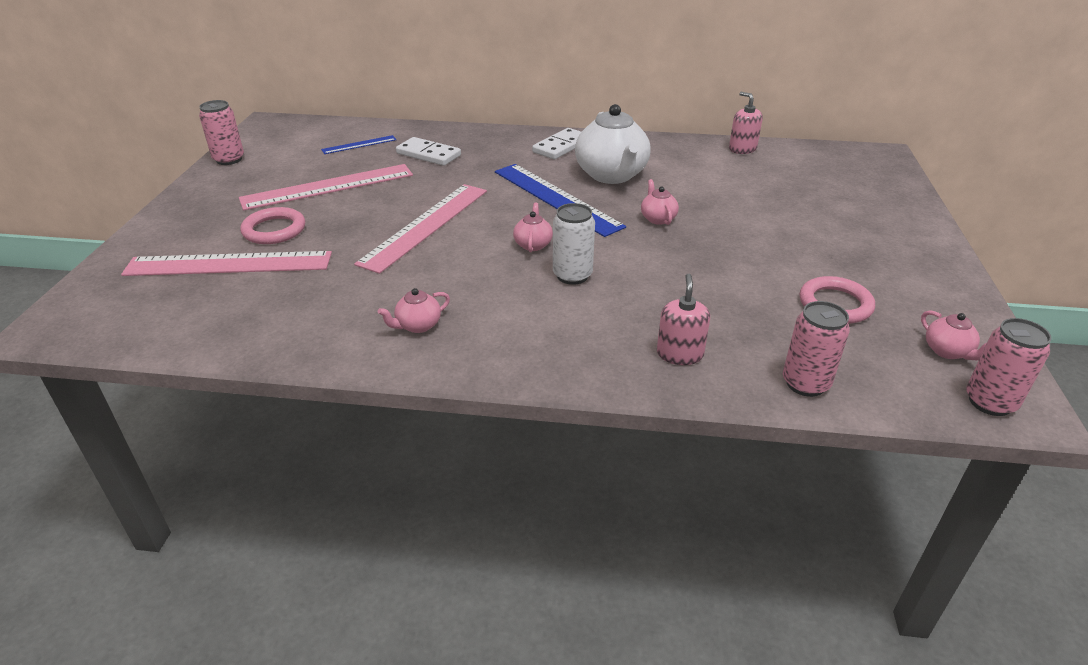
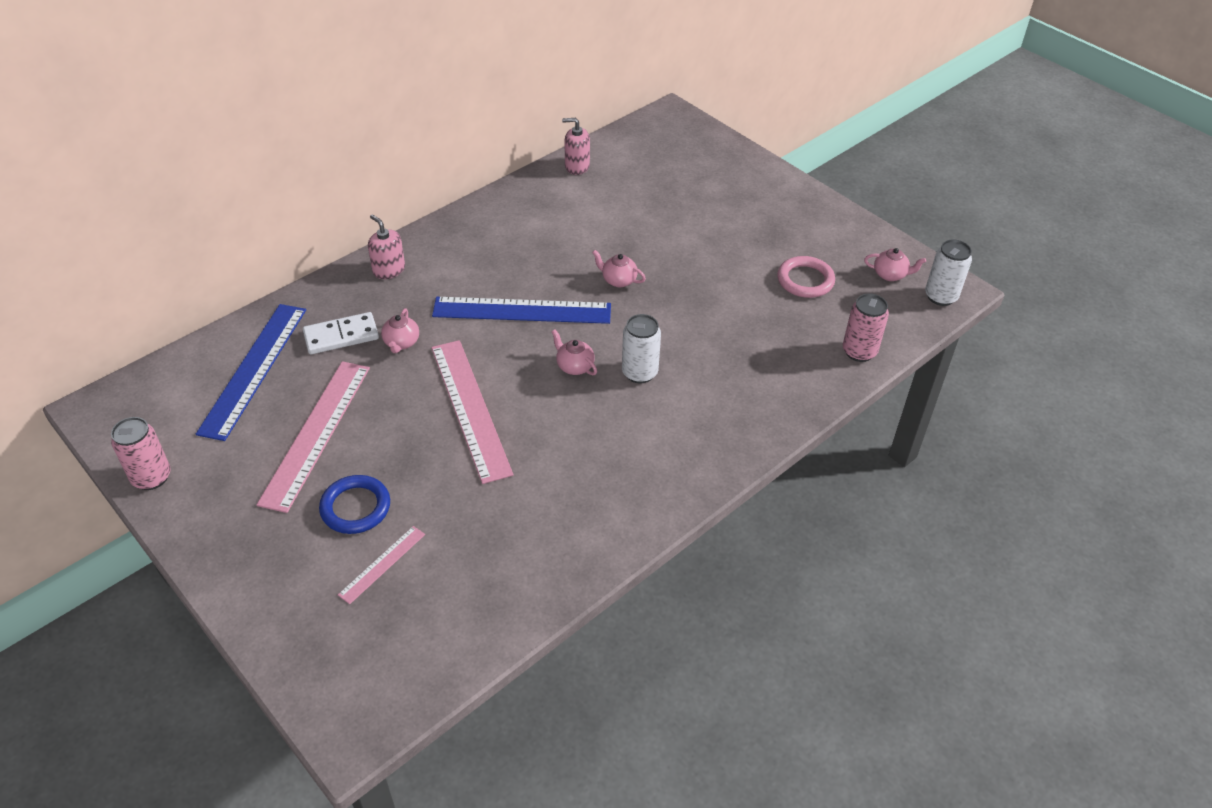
camera: 50 degrees left, 10 degrees up
(229, 264) = (382, 564): pink ruler -> pink ruler, size x0.49
(274, 230) = (355, 507): pink ring -> blue ring
(359, 144) = (253, 369): blue ruler -> blue ruler, size x2.06
(417, 326) = (611, 491): pink teapot -> pink teapot (401, 343)
(561, 146) = (439, 251): white domino -> none
(612, 175) = (526, 258): white teapot -> none
(679, 354) = (780, 383): pink soap dispenser -> pink soap dispenser (389, 270)
(990, 402) = (940, 296): pink can -> white can

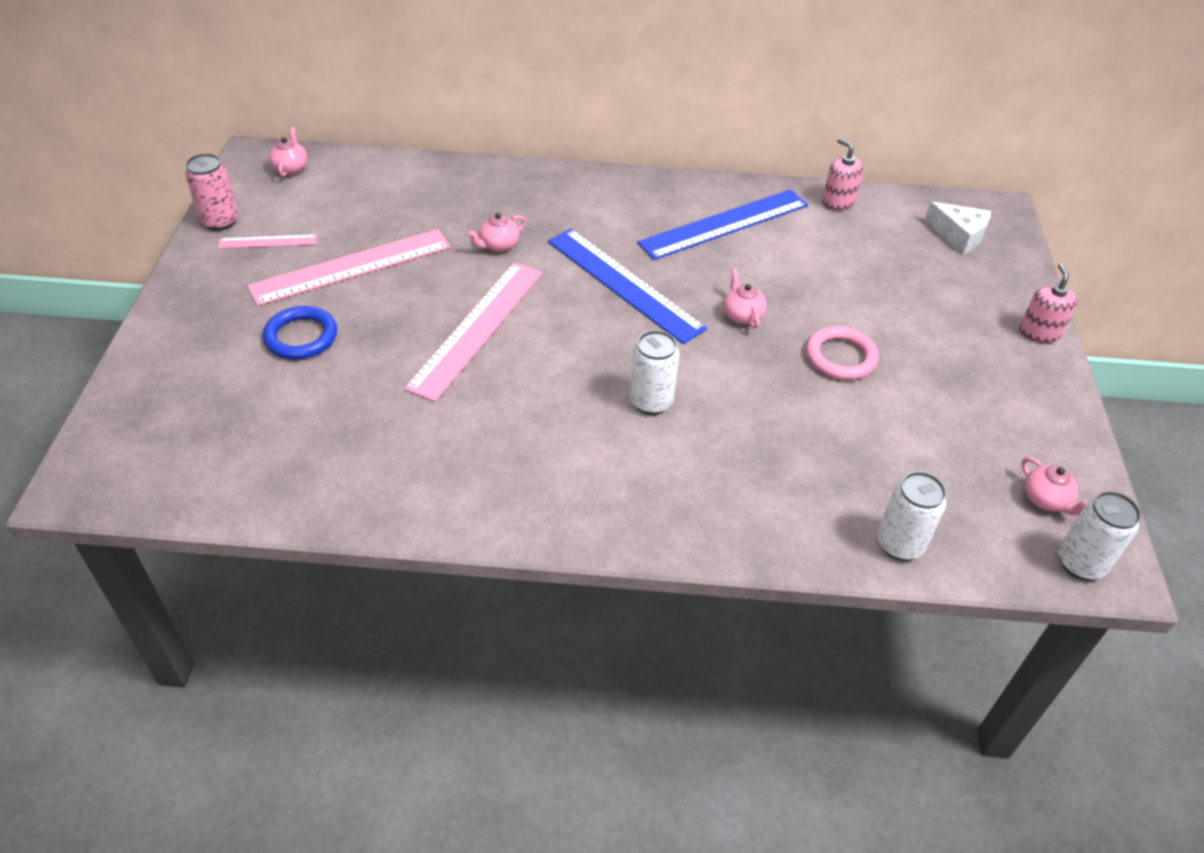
camera: 45 degrees right, 0 degrees up
(253, 369) = (376, 195): blue ruler -> blue ruler (724, 224)
(341, 336) = (464, 212): white domino -> none
(382, 564) = (259, 390): pink ruler -> pink ruler (268, 241)
(389, 270) = (565, 187): pink soap dispenser -> pink soap dispenser (1039, 333)
(574, 366) = (603, 356): pink teapot -> pink teapot (291, 168)
(670, 145) = (958, 236): none -> white cheese
(805, 280) = (934, 439): pink ring -> pink ring (840, 357)
(859, 351) = (899, 544): pink can -> white can

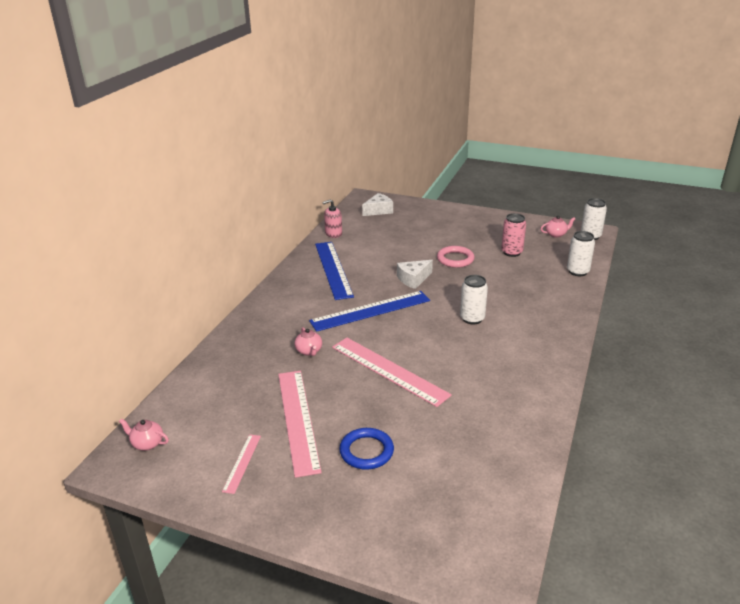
camera: 70 degrees left, 15 degrees down
(220, 221) = (196, 491): pink can -> pink can (511, 252)
(742, 315) = (413, 279): pink teapot -> white cheese
(1039, 333) = (455, 210): pink soap dispenser -> none

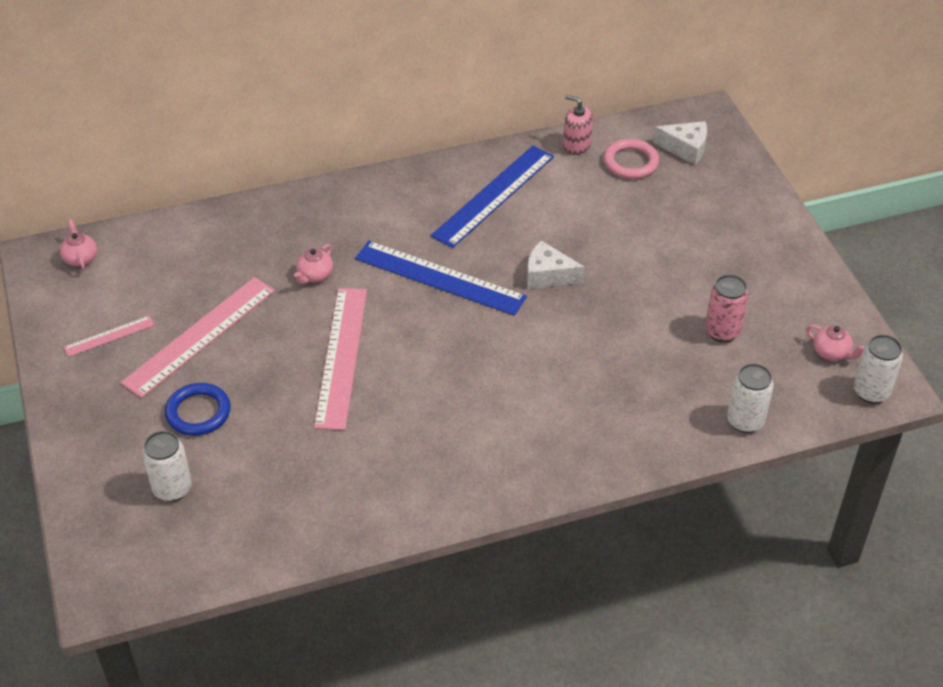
camera: 50 degrees right, 15 degrees up
(455, 259) = (640, 287): pink ring -> pink ring (631, 162)
(472, 318) = (514, 372): white can -> white can (172, 489)

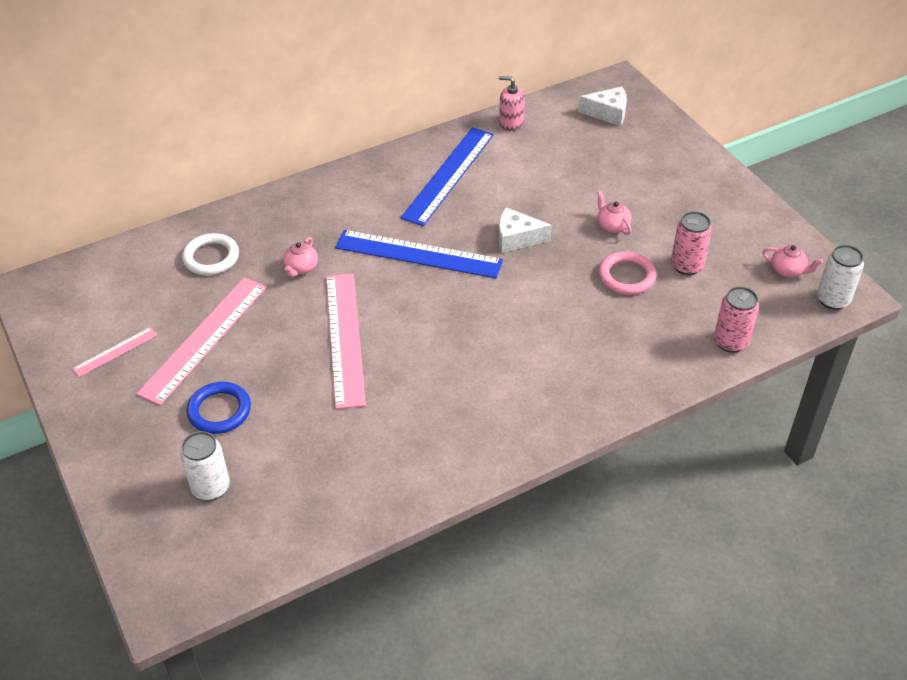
camera: 10 degrees left, 0 degrees up
(80, 258) = (71, 283): pink teapot -> pink teapot (612, 226)
(226, 251) = (211, 257): none -> white ring
(631, 162) = (563, 131): pink ring -> pink ring (626, 276)
(745, 421) = (730, 342): white can -> pink can

